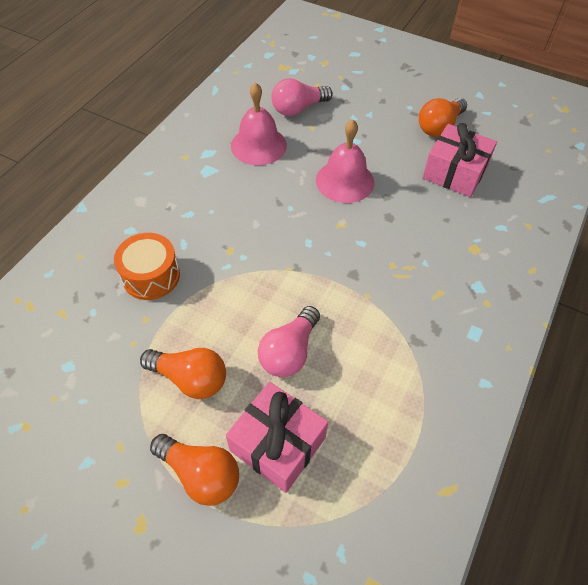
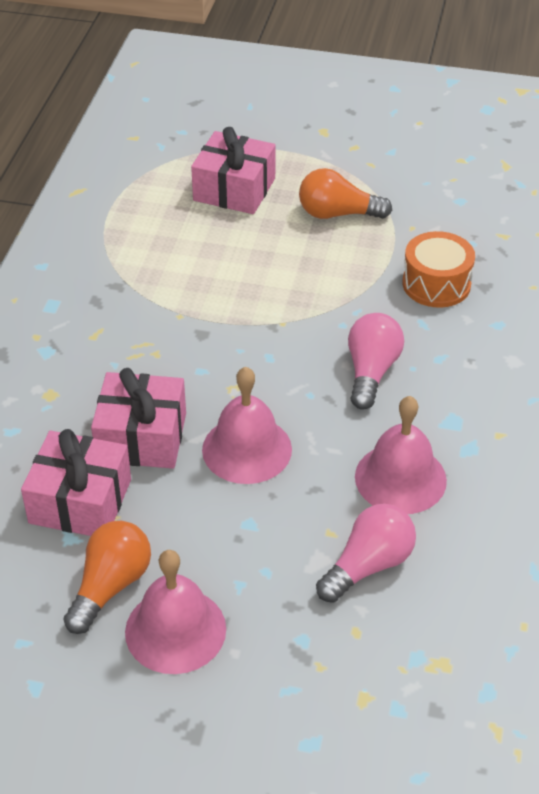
camera: 165 degrees right, 10 degrees down
(200, 474) = (292, 162): orange light bulb -> none
(289, 352) = (249, 251): pink light bulb -> pink light bulb (371, 372)
(407, 102) = (175, 630): none -> pink bell
(412, 203) = (141, 437): none -> pink gift

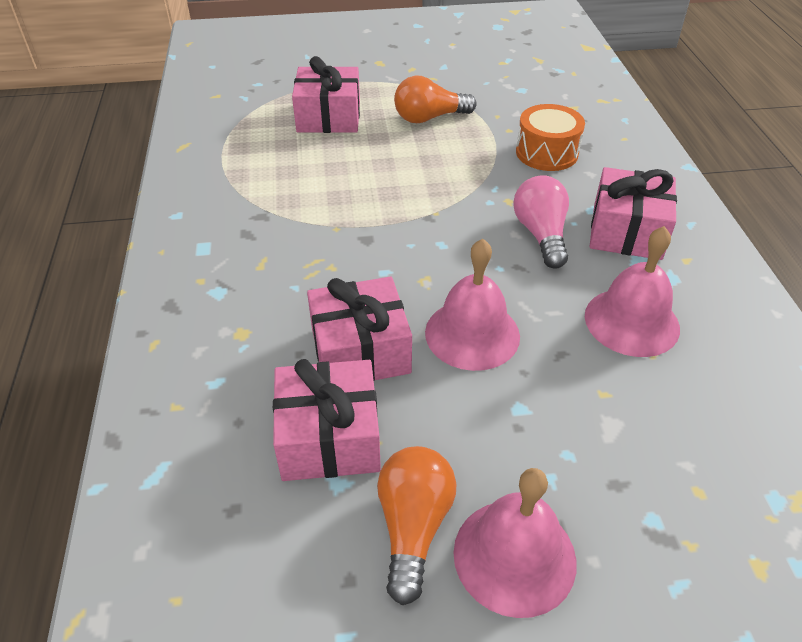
camera: 20 degrees left, 0 degrees up
(368, 565) = (662, 416): pink light bulb -> none
(459, 390) = (626, 231): none -> pink gift

